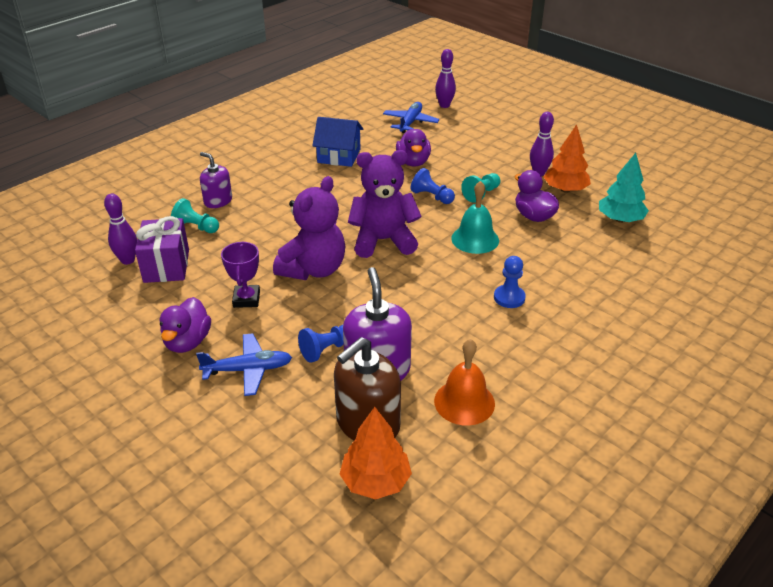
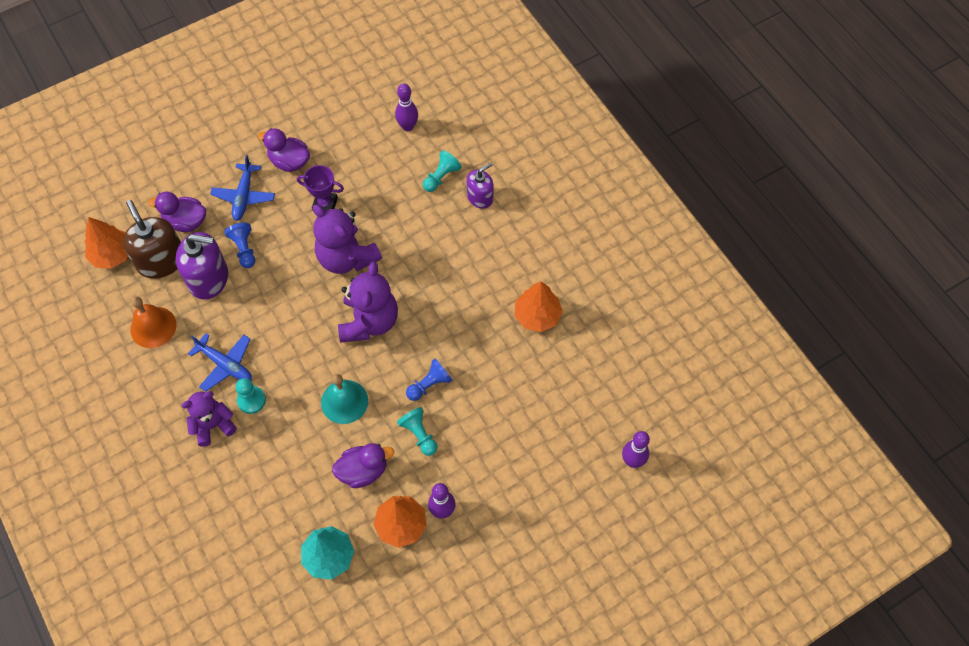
camera: 105 degrees right, 25 degrees up
(166, 266) = (390, 153): purple gift -> none
(339, 156) = (537, 316): blue house -> orange tree
(410, 122) = (596, 408): blue plane -> blue plane (225, 365)
(413, 162) = (503, 386): purple duck -> purple duck (186, 221)
(509, 298) = (251, 400): blue pawn -> turquoise pawn
(552, 318) = (213, 425): none -> purple teddy bear

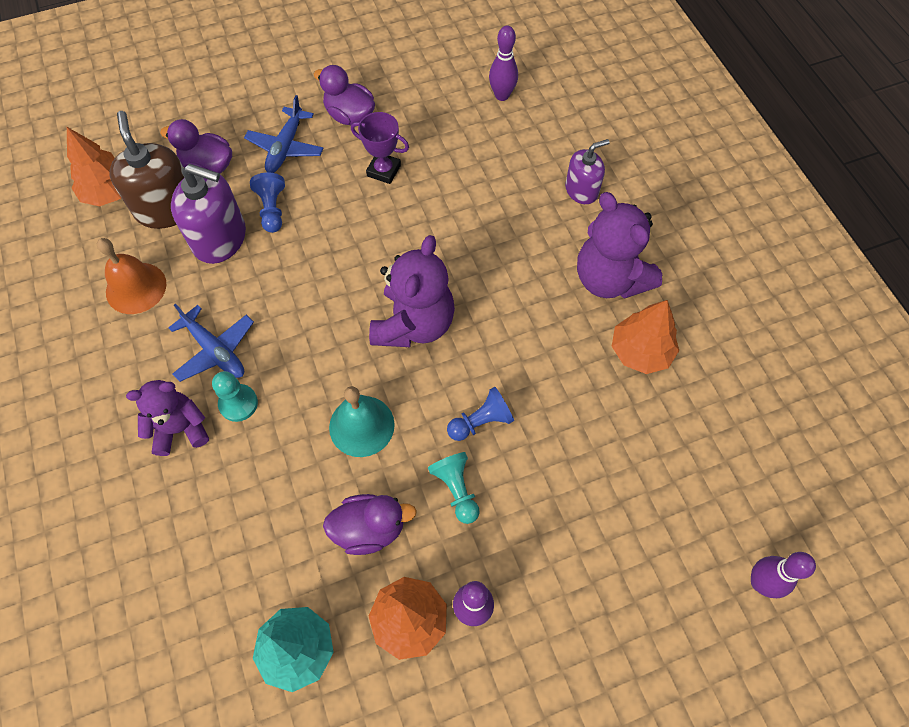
camera: 10 degrees right, 0 degrees up
(346, 258) = (399, 239): purple teddy bear -> purple teddy bear (610, 279)
(441, 177) = (535, 159): turquoise pawn -> none

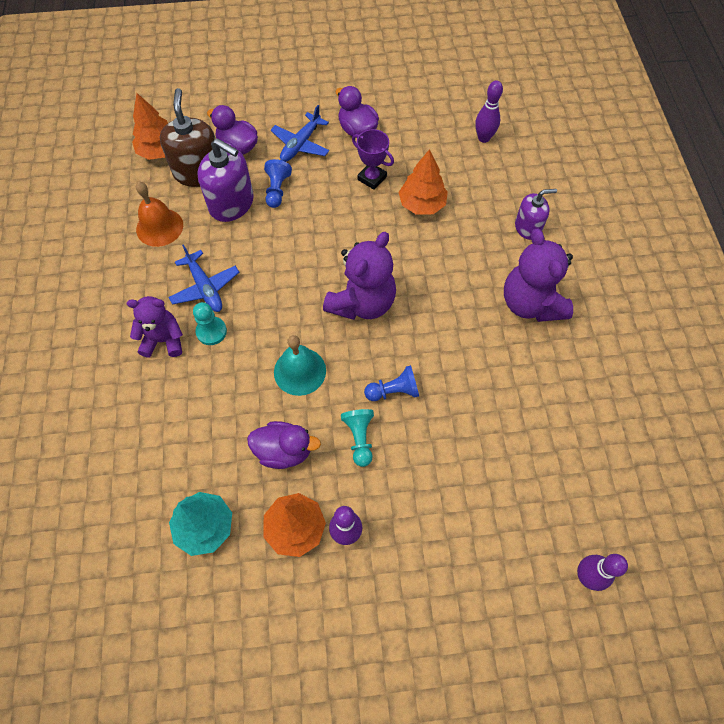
camera: 15 degrees right, 0 degrees up
(640, 351) = (539, 367): orange tree -> orange tree (422, 204)

